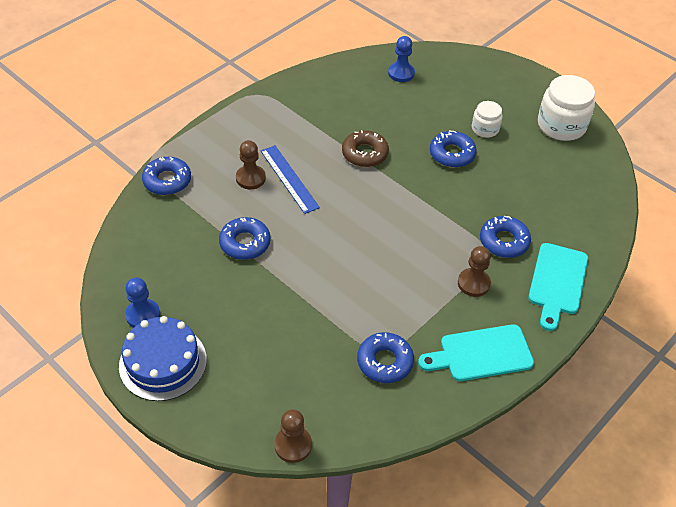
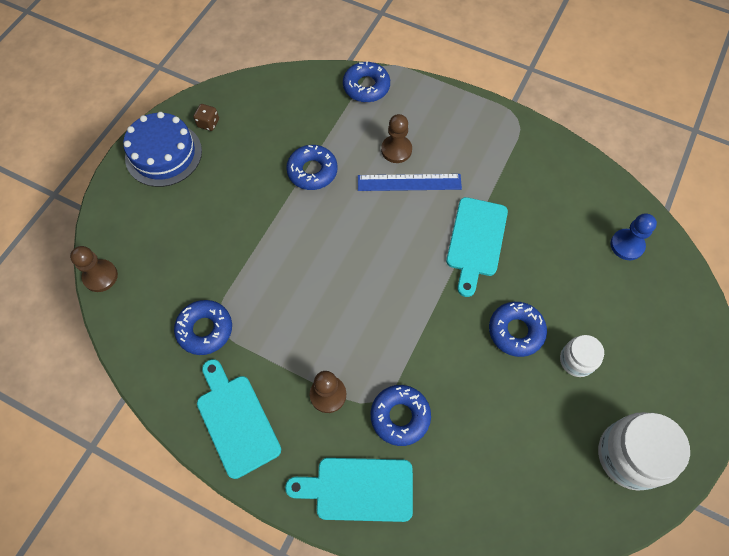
camera: 75 degrees right, 15 degrees up
(143, 315) = (208, 123): blue pawn -> brown dice
(289, 179) = (409, 182): blue ruler -> blue ruler turned 45 degrees clockwise
(364, 153) = (476, 241): brown donut -> turquoise cutting board

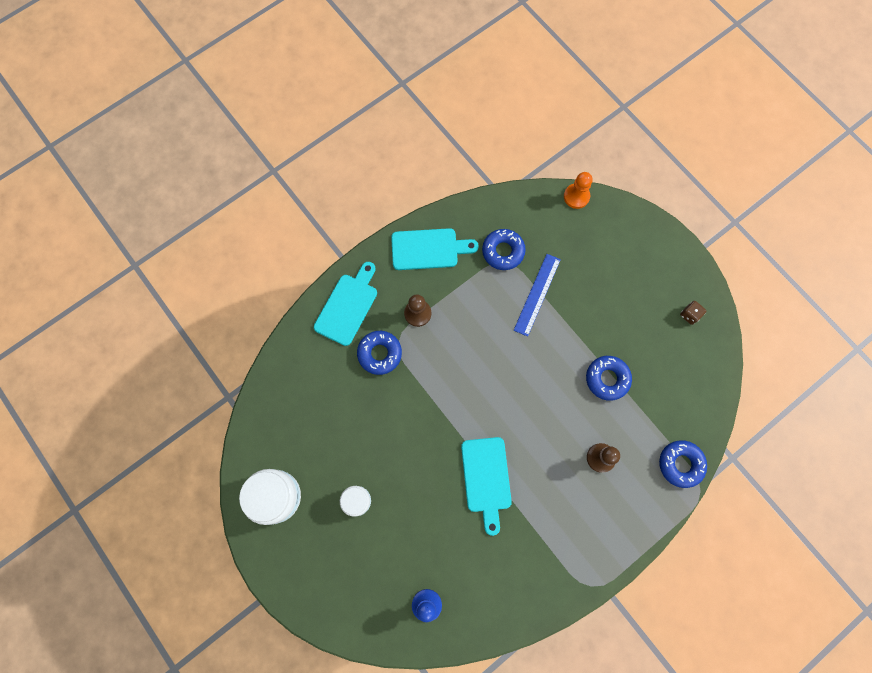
camera: 115 degrees right, 10 degrees up
(100, 276) = (576, 196): brown pawn -> orange pawn
(163, 154) = (670, 270): blue cake -> none
(409, 182) = (564, 452): blue ruler -> blue ruler (537, 294)
(476, 241) = (486, 479): turquoise cutting board -> turquoise cutting board turned 135 degrees counterclockwise
(516, 331) = (399, 468): blue donut -> none

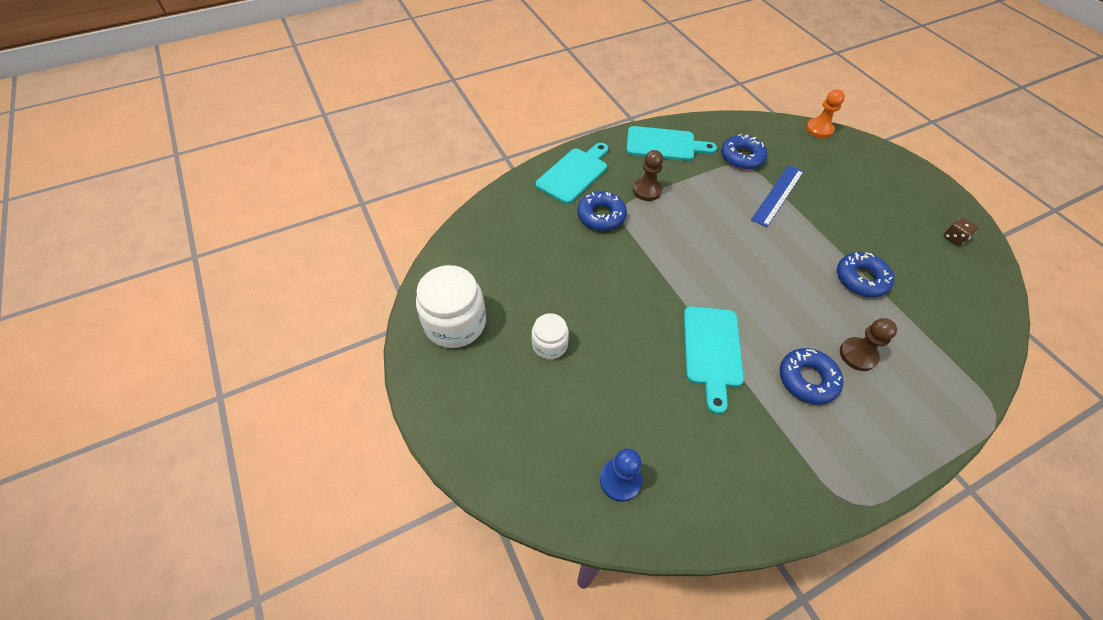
camera: 10 degrees right, 20 degrees down
(680, 464) = (964, 380): blue donut -> blue donut (807, 379)

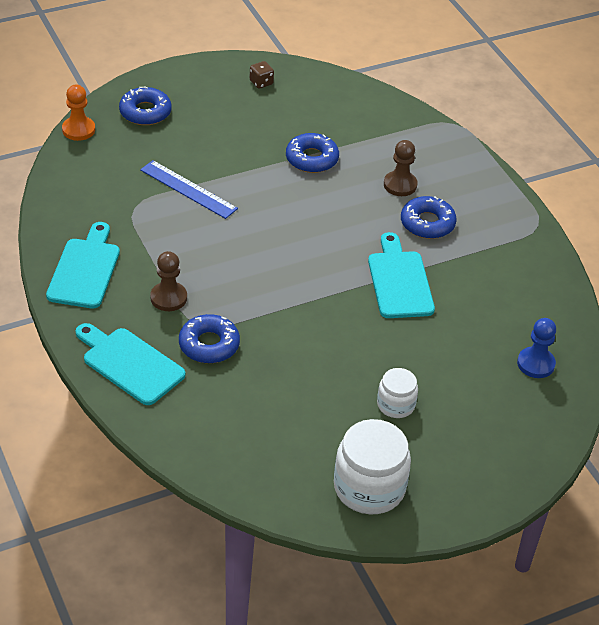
camera: 90 degrees left, 10 degrees down
(712, 351) = (399, 281): turquoise cutting board -> turquoise cutting board turned 105 degrees counterclockwise
(742, 157) = (120, 205): blue donut -> blue donut (145, 112)

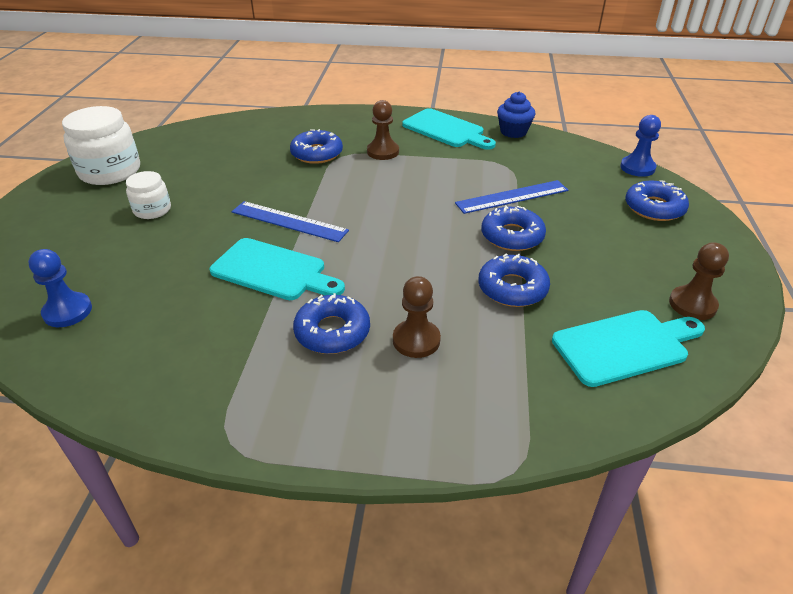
camera: 125 degrees right, 5 degrees down
(55, 221) = (513, 132): none -> blue cupcake
(78, 130) = (637, 168): orange pawn -> blue pawn
(129, 364) = (335, 123): turquoise cutting board -> turquoise cutting board (625, 346)
(248, 174) = (512, 236): none -> blue donut
(261, 82) = (692, 304): brown dice -> brown pawn
(334, 305) = (289, 221): none -> blue ruler

